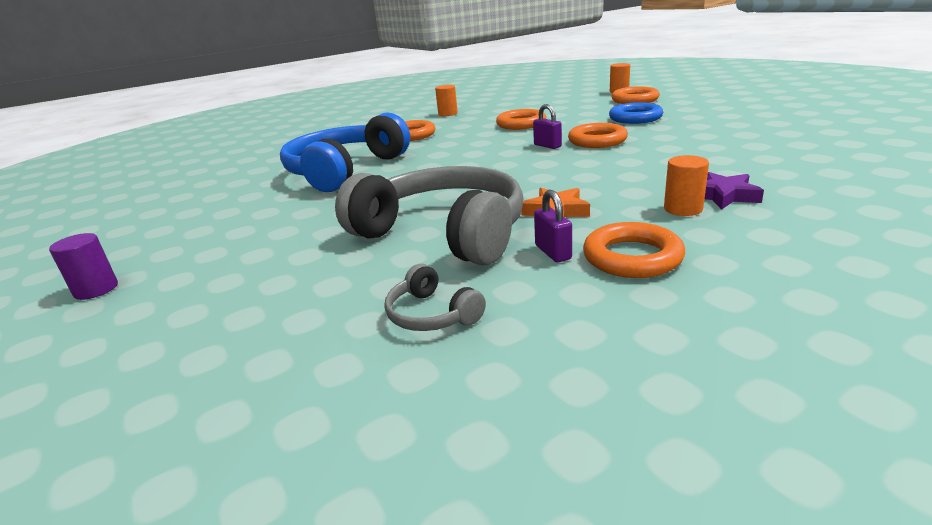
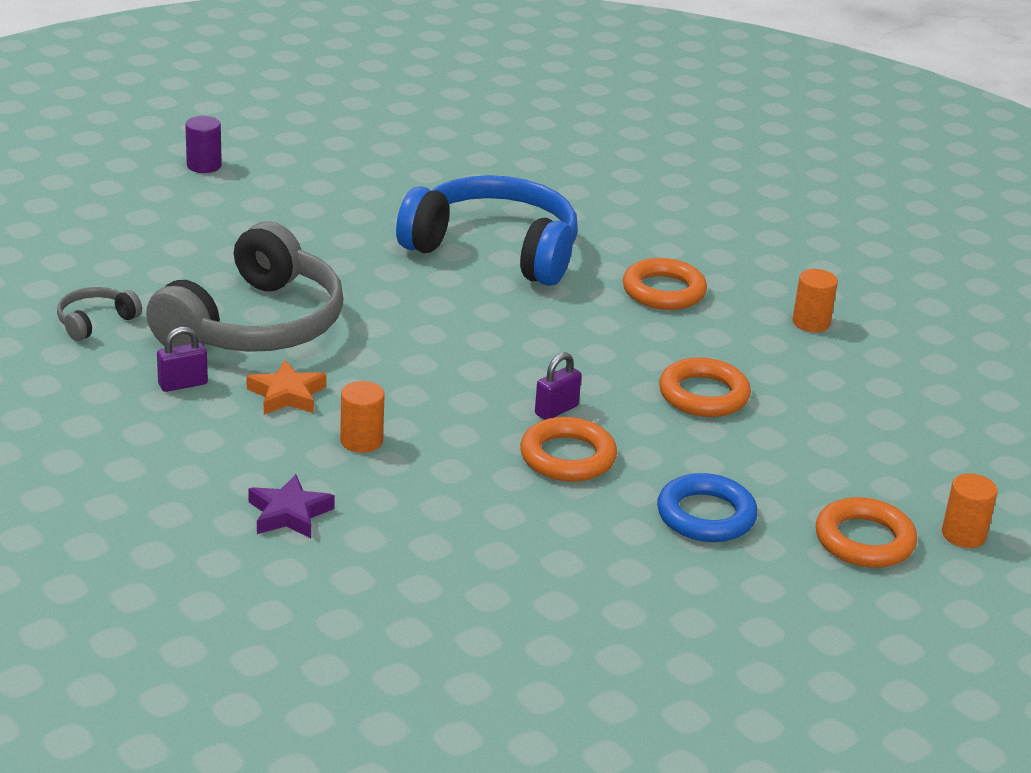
camera: 80 degrees right, 5 degrees up
(632, 257) = (154, 425): orange ring -> none
(683, 209) = (260, 477): orange cylinder -> orange cylinder (361, 441)

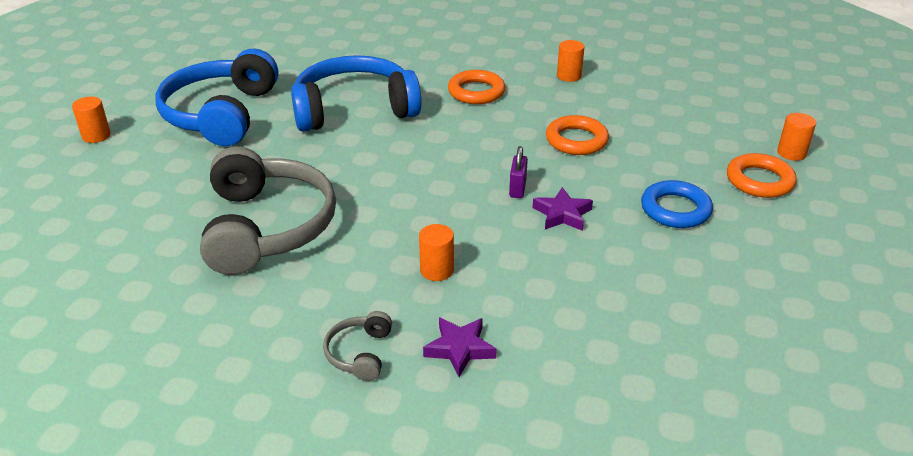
camera: 35 degrees left, 5 degrees up
(95, 321) = (147, 282): grey headphones -> grey headphones (359, 353)
(183, 384) = (270, 295): purple padlock -> none
(204, 165) = (96, 136): purple cylinder -> orange cylinder
(287, 395) = (350, 264): orange star -> none
(348, 195) = (221, 114): none -> blue headphones
(567, 457) = (562, 214): orange ring -> purple star

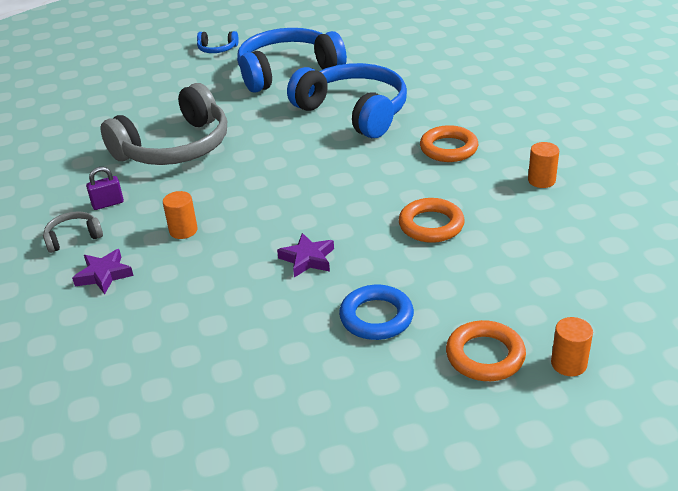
camera: 60 degrees right, 0 degrees up
(96, 136) = (217, 49): orange cylinder -> blue headphones
(517, 189) = (322, 224): purple padlock -> purple padlock (108, 204)

